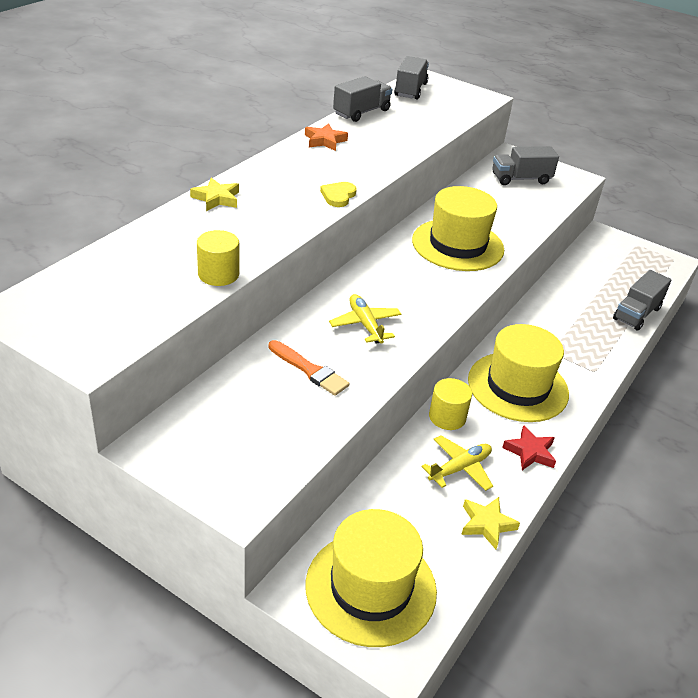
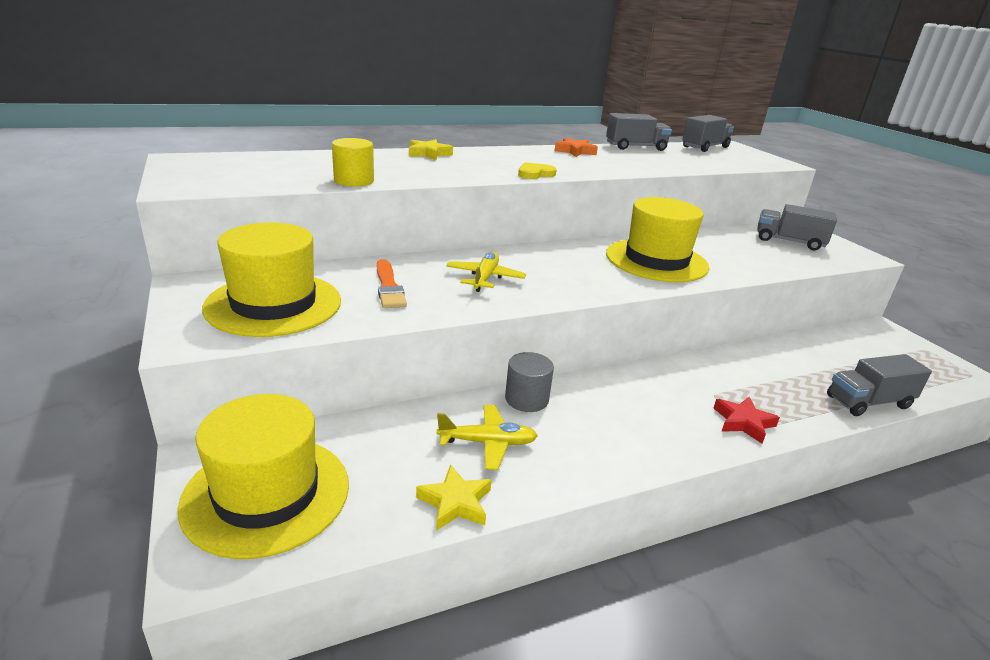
camera: 35 degrees right, 10 degrees down
(447, 417) = (526, 399): yellow cylinder -> grey cylinder
(518, 386) = (637, 406): yellow hat -> yellow hat (274, 304)
(530, 452) = (586, 464): red star -> red star (743, 422)

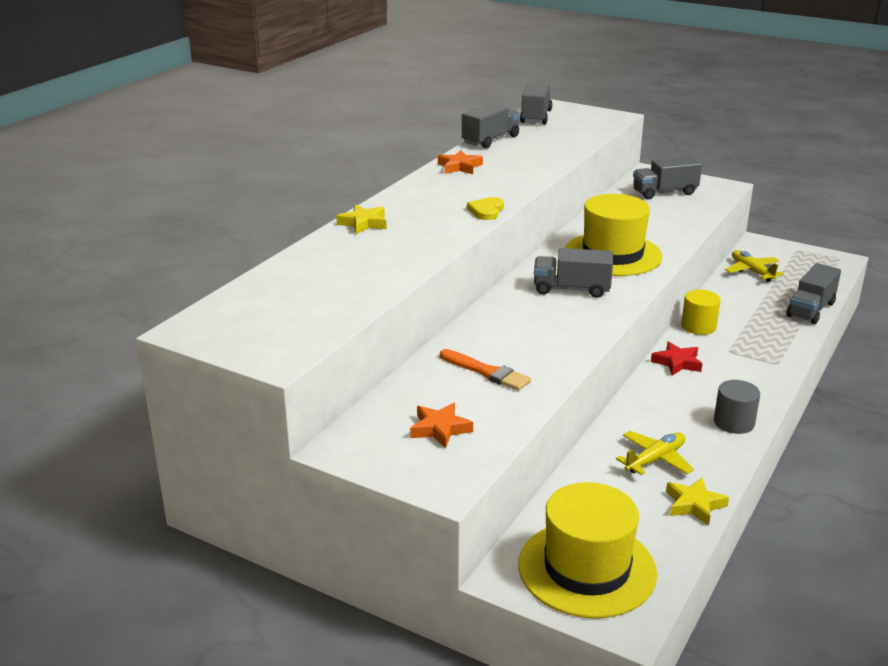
camera: 35 degrees left, 0 degrees up
(274, 304) = (440, 429): yellow hat -> orange star
(354, 181) = (384, 284): yellow cylinder -> yellow cylinder (698, 326)
(485, 278) = (534, 329): yellow plane -> yellow plane (751, 271)
(526, 399) = (632, 417): grey cylinder -> grey cylinder (734, 422)
(572, 267) = (571, 289): none -> grey truck
(743, 422) = (767, 362): red star -> red star (677, 362)

